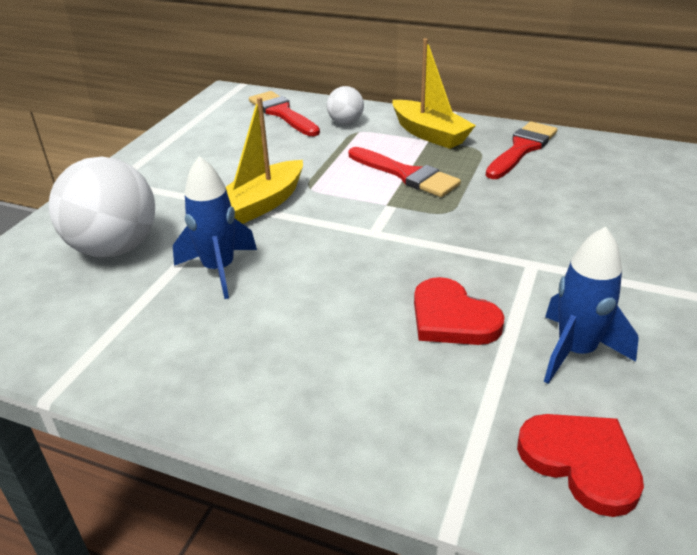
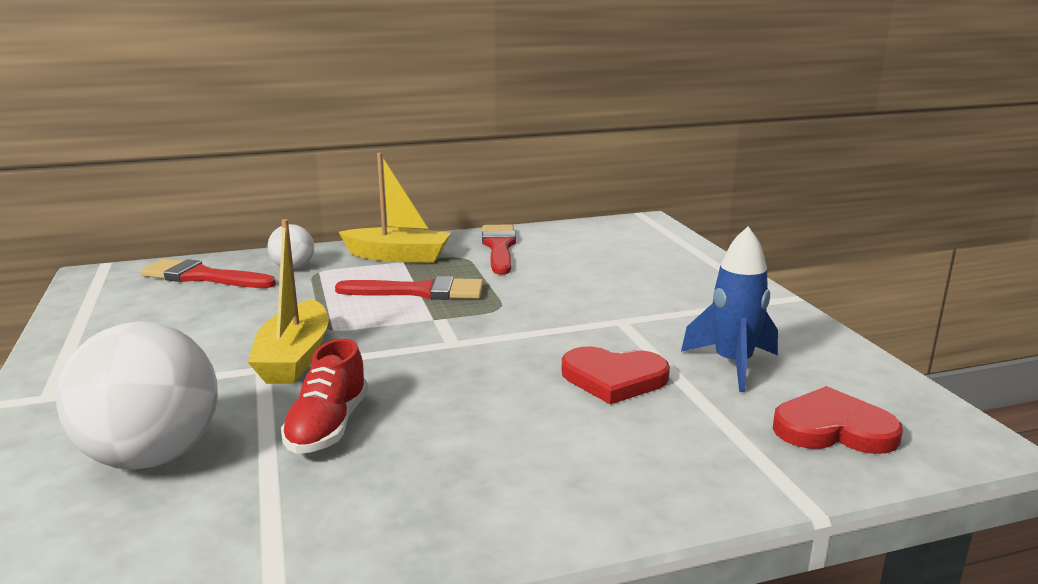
camera: 40 degrees left, 15 degrees down
(219, 270) = (328, 427): blue rocket -> red shoe

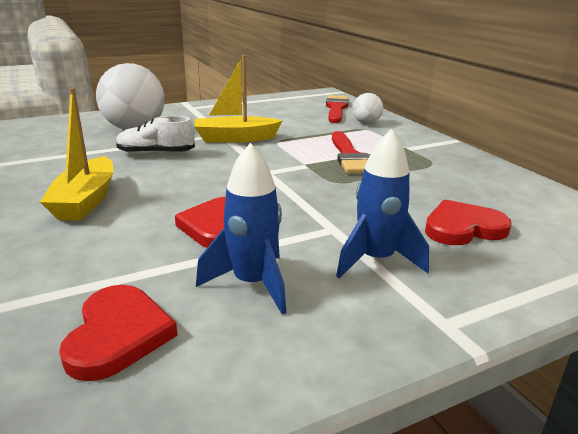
camera: 80 degrees right, 5 degrees up
(328, 427) = (156, 153): red shoe -> white shoe
(398, 256) = (412, 144): yellow boat -> yellow boat (86, 200)
(499, 247) = (470, 174): red brush -> none
(621, 270) = (463, 228): none -> red heart
(682, 310) = (376, 260): none -> blue rocket

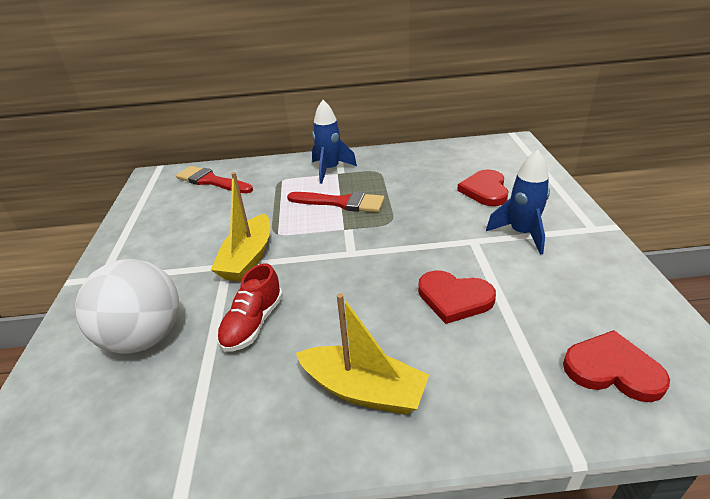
camera: 65 degrees left, 10 degrees up
(156, 153) = (253, 323): white shoe -> red shoe
(252, 284) = (547, 293): blue rocket -> blue rocket (330, 170)
(366, 123) = (267, 176): white ball -> none

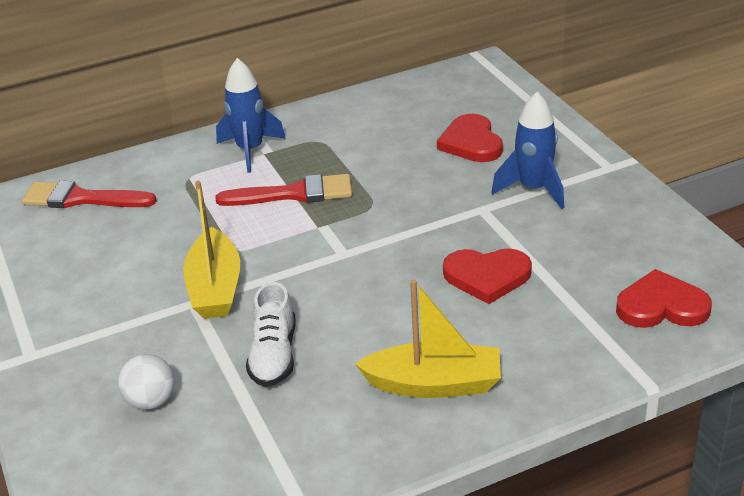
camera: 20 degrees left, 0 degrees up
(145, 337) = (151, 401): white ball -> white ball, size x0.50
(253, 323) = (274, 355): red shoe -> white shoe

